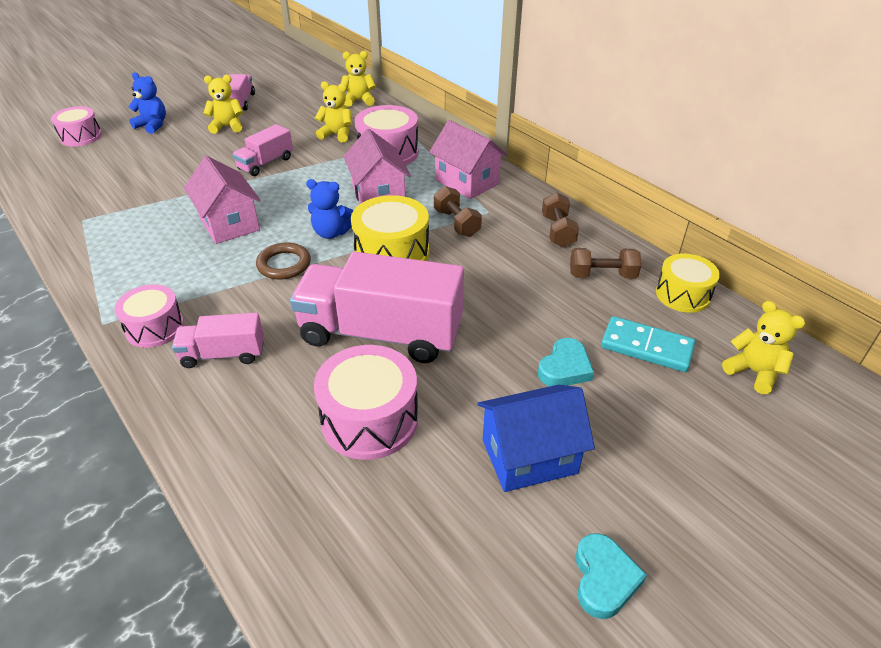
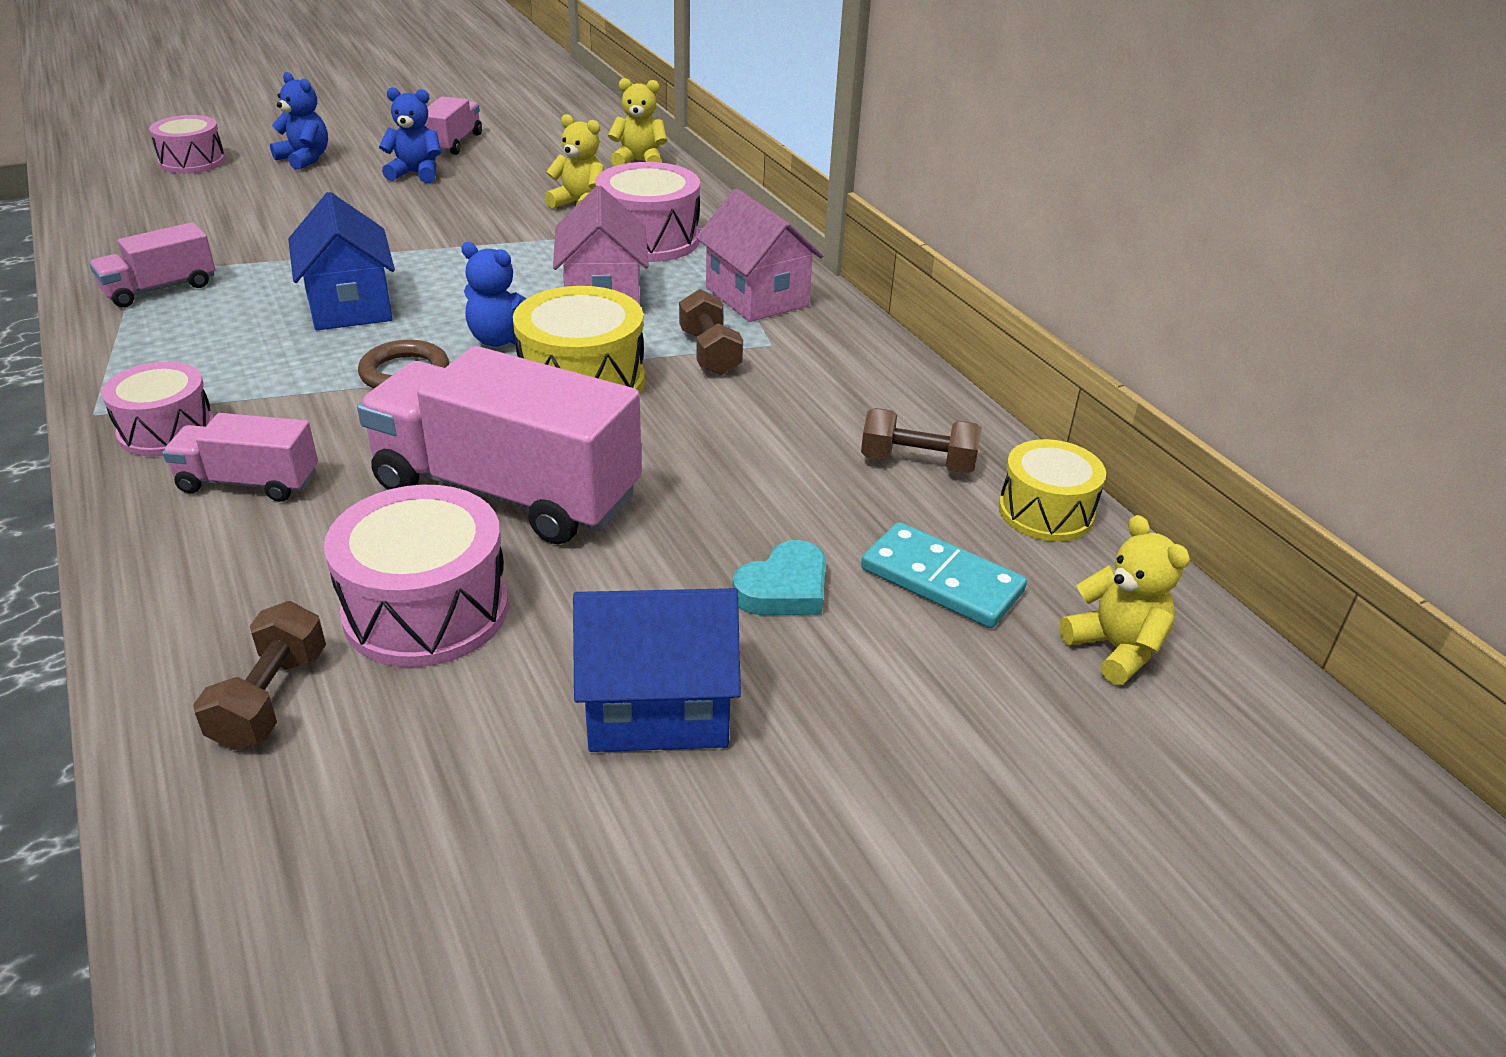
camera: 10 degrees right, 5 degrees down
(227, 127) = (416, 174): yellow teddy bear -> blue teddy bear
(229, 224) = (350, 306): pink house -> blue house
(265, 163) = (448, 231): pink truck -> pink truck (160, 289)
(558, 231) = (874, 388): brown dumbbell -> brown dumbbell (271, 699)
(604, 579) = (692, 912): turquoise heart -> none

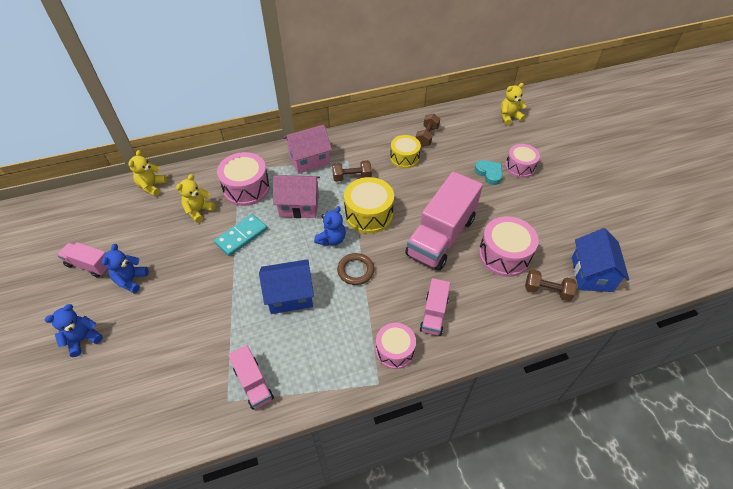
camera: 80 degrees left, 15 degrees up
(192, 162) = (59, 406): pink drum -> pink drum (520, 167)
(658, 708) = (540, 203): blue house -> blue house (591, 274)
(941, 580) = (484, 142): turquoise domino -> turquoise domino (241, 236)
(1046, 512) = (452, 116): yellow drum -> yellow drum (404, 158)

